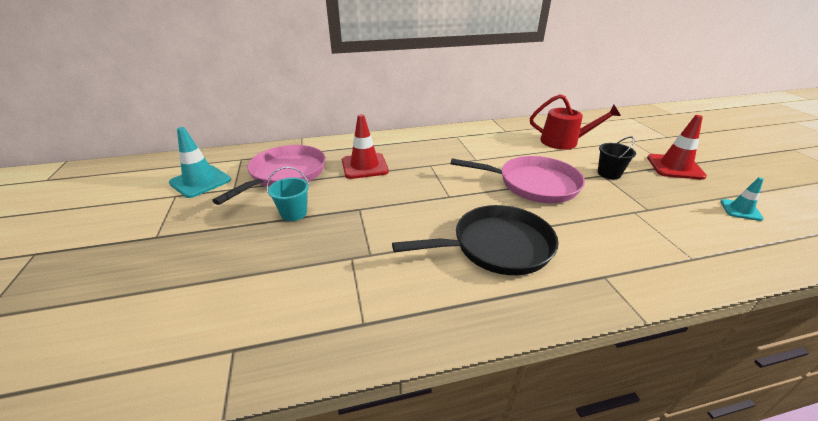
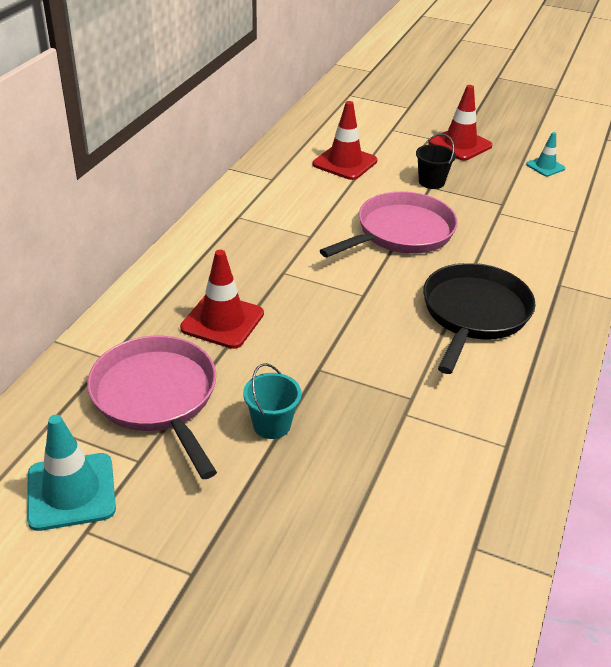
camera: 55 degrees left, 5 degrees up
(564, 142) = (345, 163): red watering can -> red traffic cone

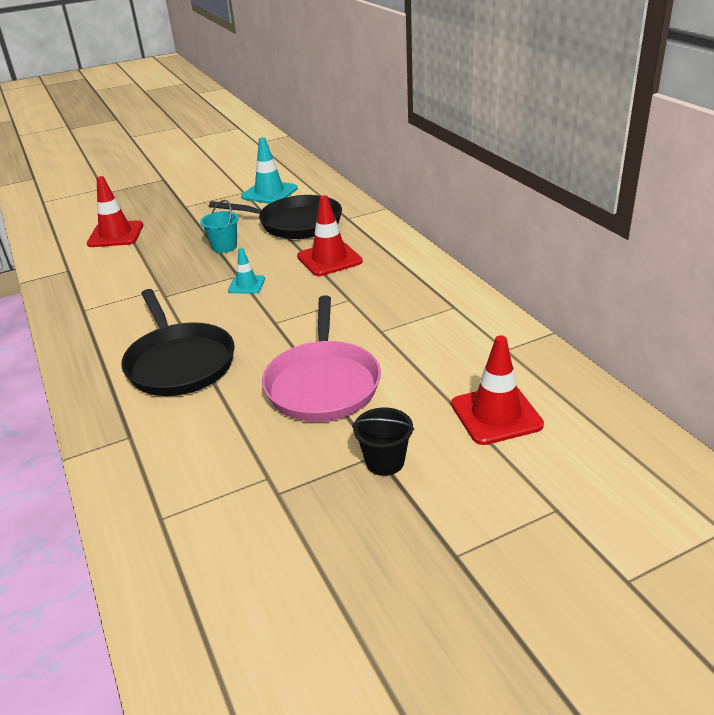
camera: 135 degrees right, 5 degrees down
(157, 397) = (295, 223): pink pan -> black pan
(460, 144) = (449, 558): red traffic cone -> red traffic cone (116, 235)
(545, 166) = (298, 617): turquoise traffic cone -> turquoise traffic cone (247, 285)

